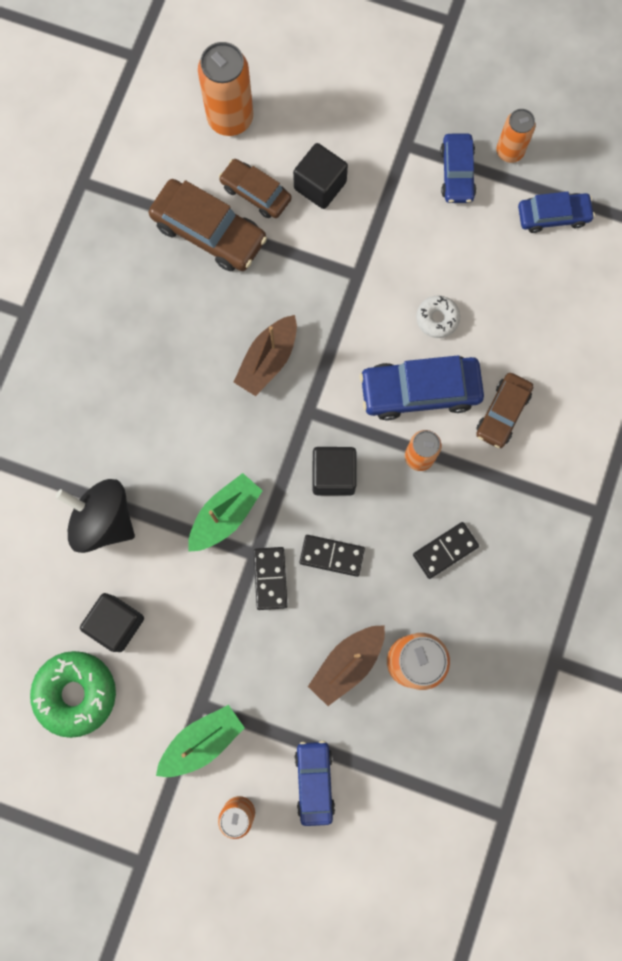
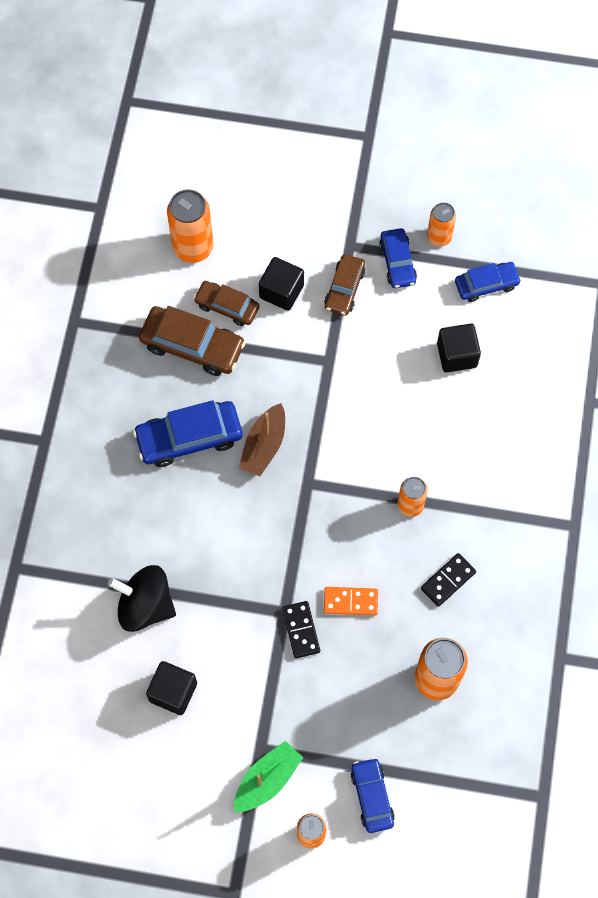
camera: 10 degrees left, 10 degrees down
(76, 693) = (148, 758): green donut -> none
(225, 515) = (251, 583): green boat -> none
(332, 555) = (350, 601): black domino -> orange domino
(333, 475) = (339, 533): black cube -> black cube (457, 355)
(347, 663) = (381, 691): brown boat -> none
(420, 391) = (400, 449): blue car -> blue car (189, 438)
(437, 319) = (403, 387): white donut -> none
(502, 413) = (475, 456): brown car -> brown car (344, 288)

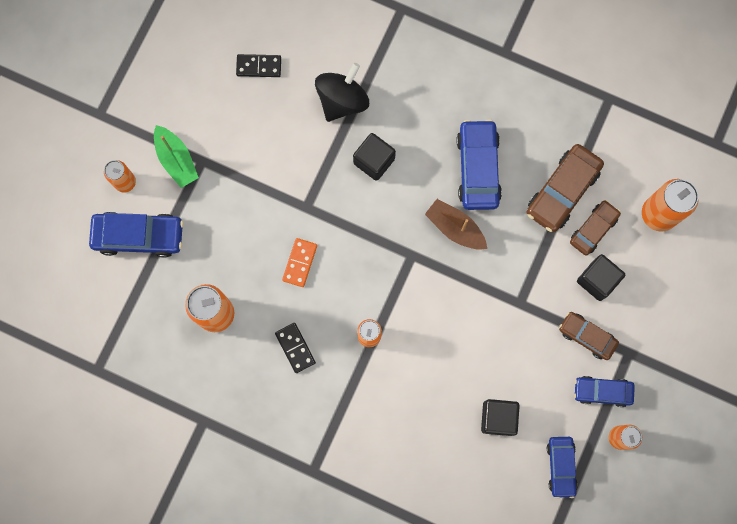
camera: 105 degrees right, 10 degrees up
(173, 692) = (266, 106): black cube -> black cube (374, 161)
(301, 630) = (287, 216): black domino -> black domino (259, 66)
(372, 797) = (139, 236): blue car -> blue car, size x1.59

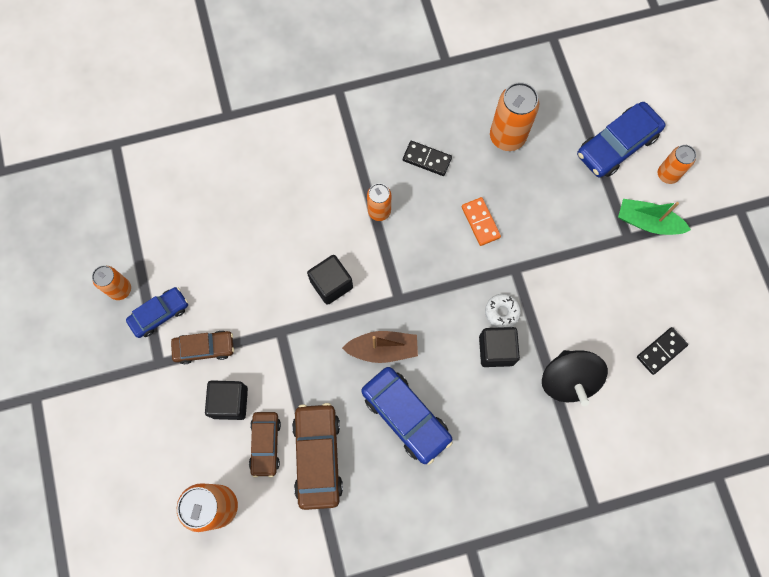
camera: 140 degrees right, 5 degrees down
(345, 184) = (502, 312): none -> white donut
(498, 418) = (229, 229): black cube -> black cube (331, 284)
(561, 466) = (152, 232): blue car -> none

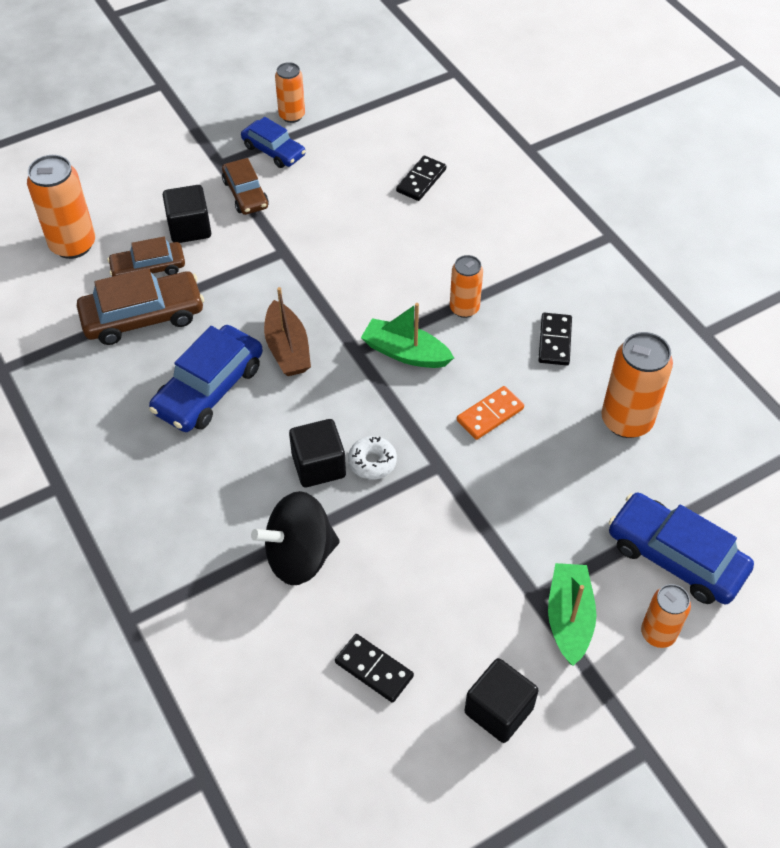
camera: 75 degrees right, 20 degrees down
(235, 205) = (421, 180): none -> black domino
(331, 284) = (354, 283): black cube -> black cube (499, 710)
(410, 264) = (405, 353): none -> green boat

